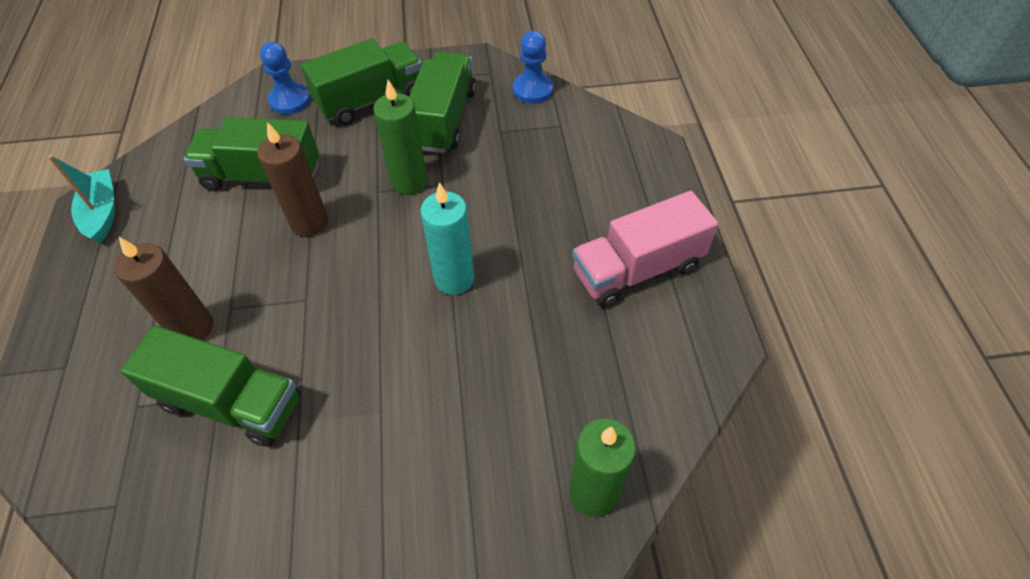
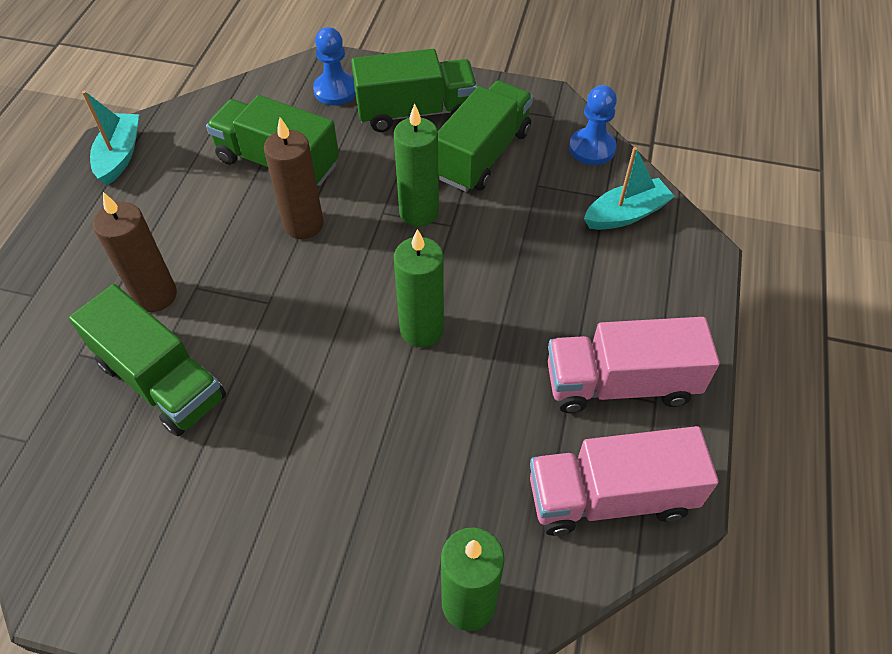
camera: 20 degrees right, 0 degrees up
(454, 279) = (421, 329): turquoise candle -> green candle
(582, 134) = (626, 214): none -> turquoise boat
(669, 362) = (610, 497): none -> pink truck

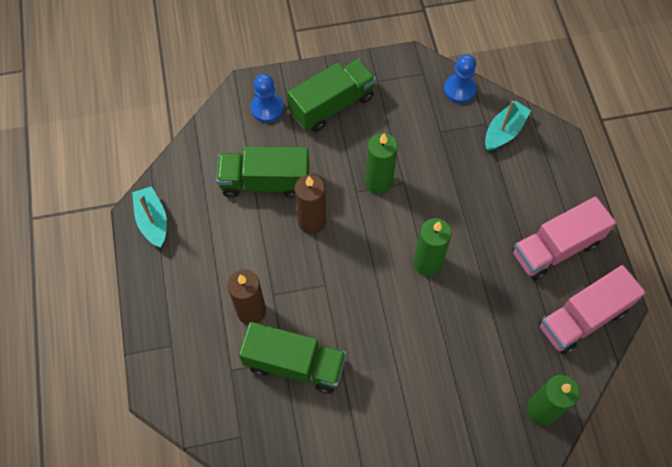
camera: 25 degrees left, 10 degrees up
(483, 155) = (394, 122): green truck -> none

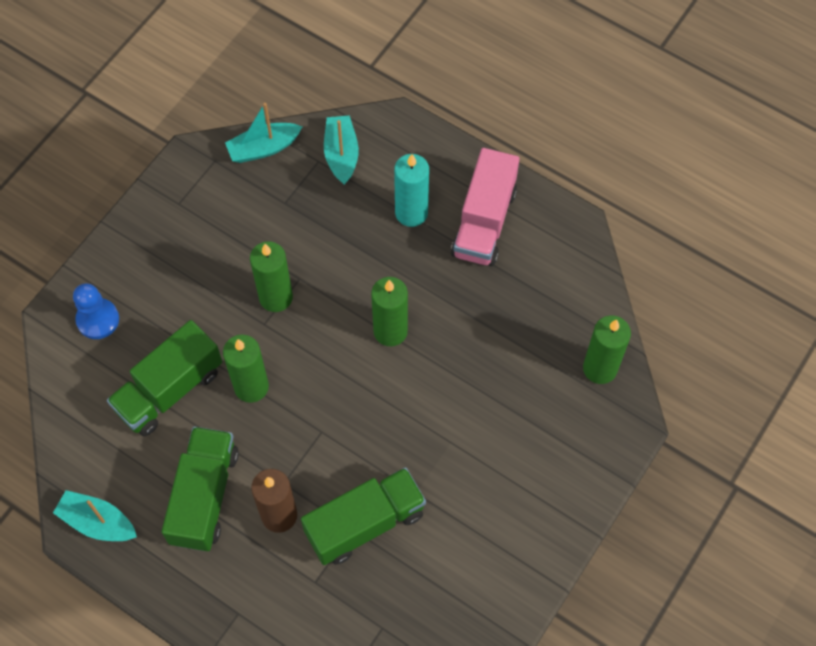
camera: 45 degrees left, 0 degrees up
(312, 221) = (251, 387): brown candle -> green candle
(332, 105) = (158, 263): green truck -> green truck (204, 496)
(459, 89) = (263, 148): blue pawn -> turquoise boat
(513, 202) = (411, 213): none -> turquoise candle
(582, 318) = (561, 263): pink truck -> none

